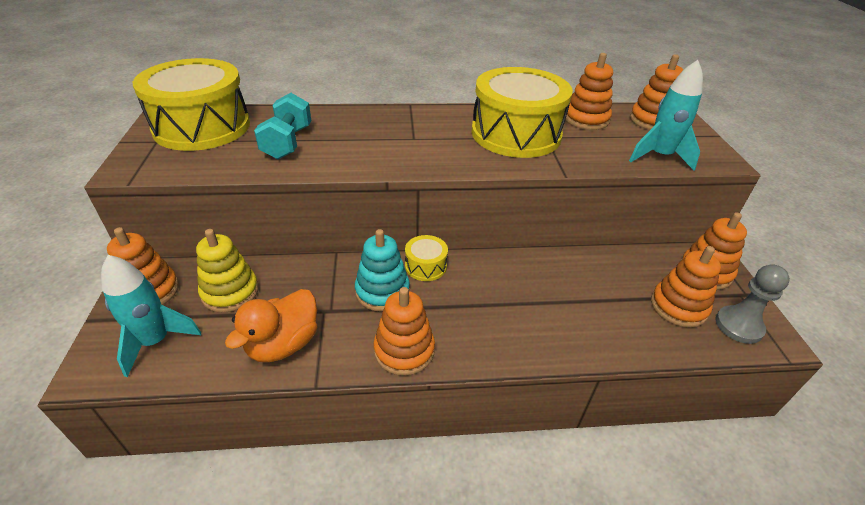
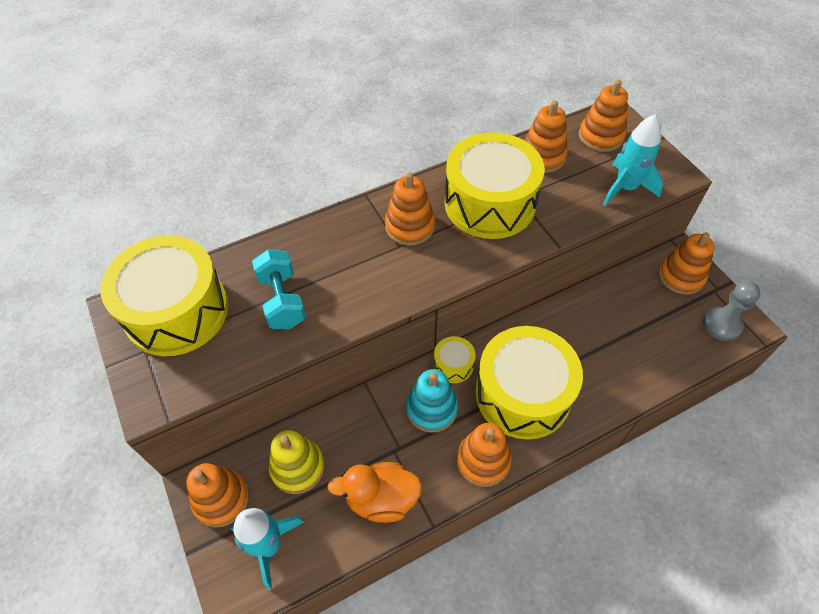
camera: 20 degrees left, 15 degrees up
(283, 344) = (381, 499): orange duck -> orange duck turned 75 degrees clockwise
(480, 310) = (523, 394): none -> yellow drum
(678, 307) = (672, 323): orange stacking toy -> orange stacking toy (410, 226)

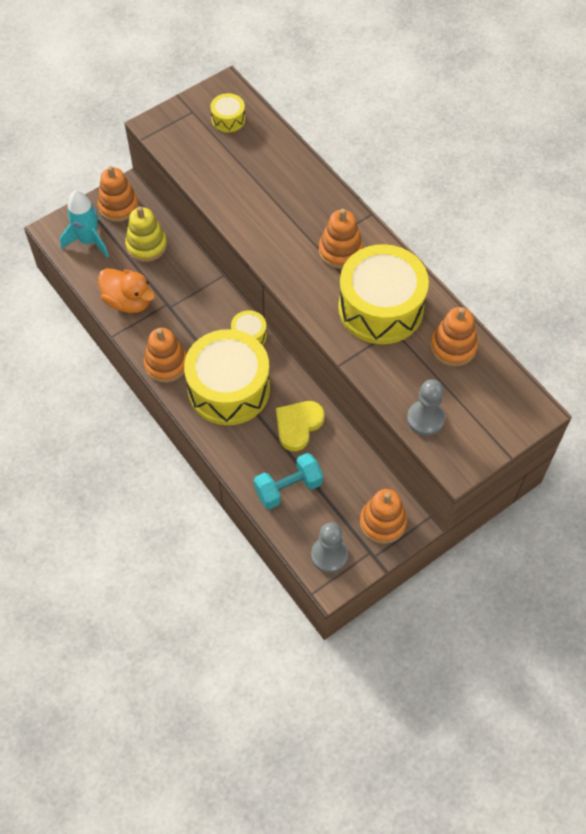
camera: 80 degrees right, 5 degrees up
(177, 311) = (228, 119): yellow drum -> yellow drum, size x0.44
(282, 300) = (248, 179): turquoise dumbbell -> turquoise dumbbell (288, 488)
(381, 499) = (128, 301): orange duck -> orange duck turned 135 degrees clockwise
(431, 408) = (206, 324): turquoise stacking toy -> none
(572, 332) = (298, 425): none -> yellow heart
(601, 136) = (496, 398): orange stacking toy -> none
(625, 188) = (425, 419): turquoise rocket -> grey pawn

